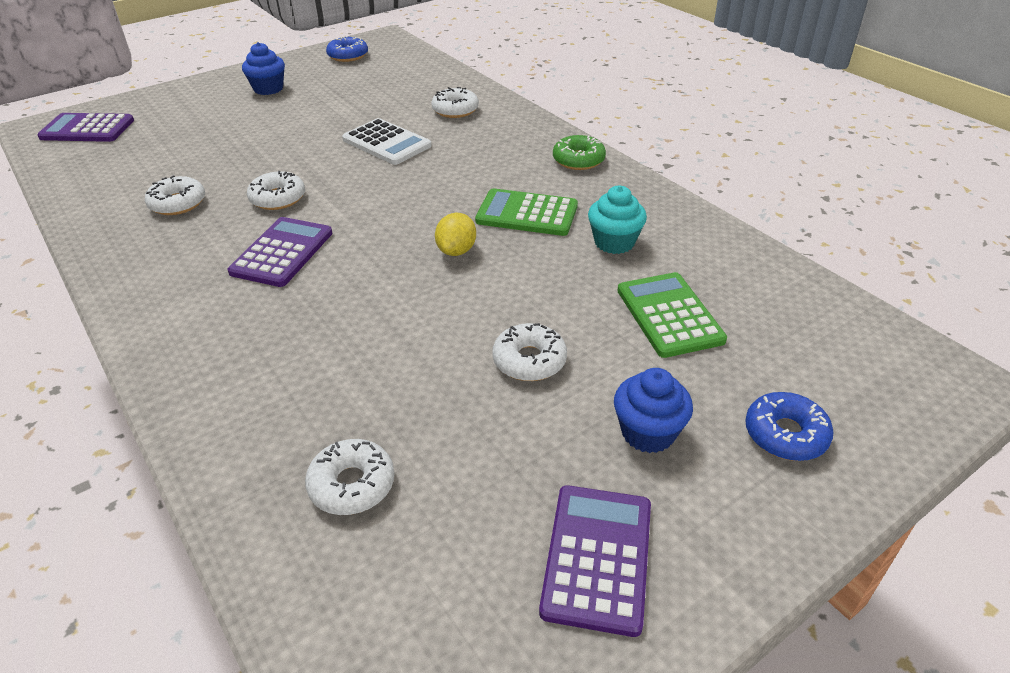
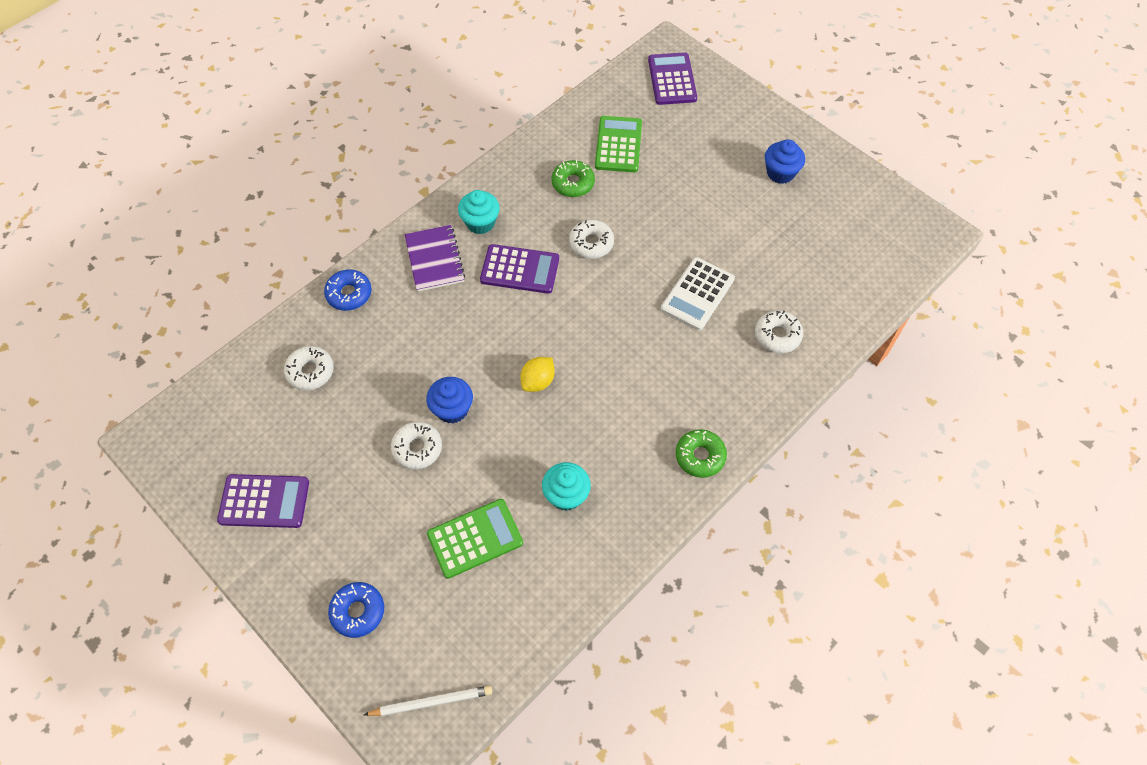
camera: 80 degrees right, 20 degrees up
(178, 203) = (573, 183): white donut -> green donut
(181, 280) = (480, 223): none -> turquoise cupcake
(214, 327) = (435, 259): none -> purple notebook
(348, 56) = (877, 213): blue donut -> blue donut (349, 294)
(457, 251) = (538, 381): yellow lemon -> yellow lemon turned 60 degrees counterclockwise
(527, 214) = (598, 424): green calculator -> green calculator (618, 145)
(648, 432) = (355, 525): blue cupcake -> blue cupcake (452, 409)
(896, 365) = (431, 702): none -> white pencil

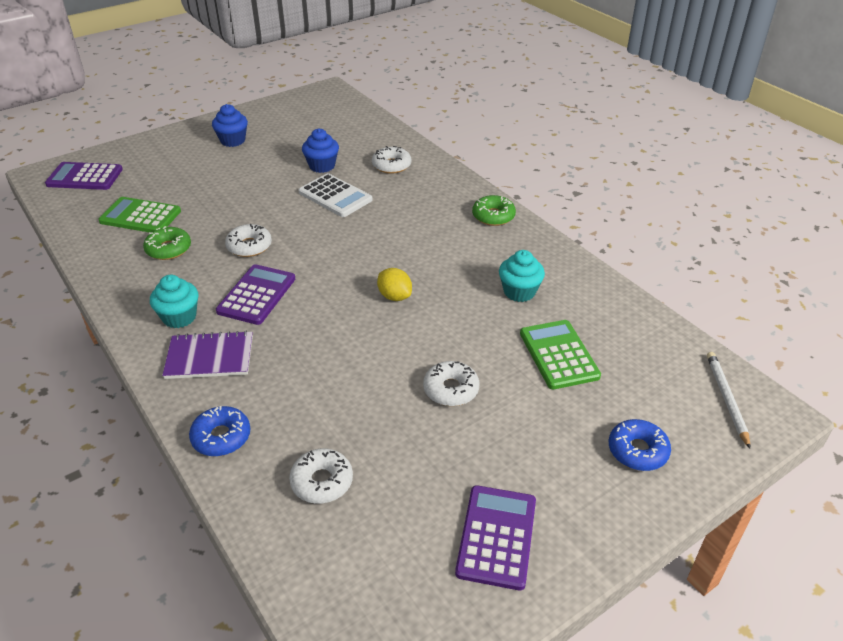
camera: 80 degrees left, 20 degrees down
(452, 409) = (410, 359): blue cupcake -> blue cupcake (322, 166)

